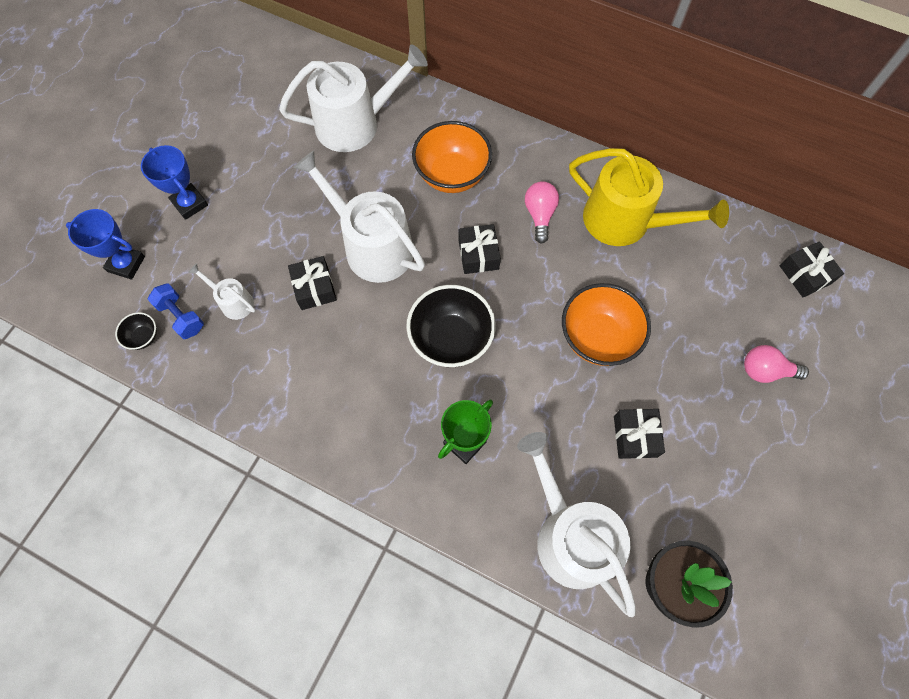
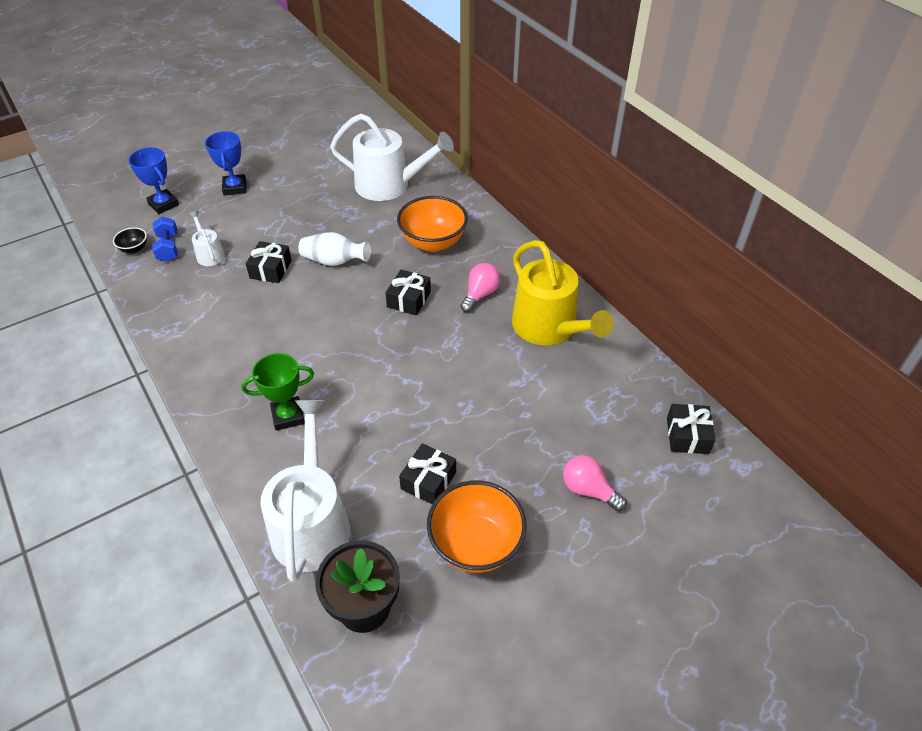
camera: 30 degrees right, 20 degrees down
(372, 246) = (334, 261): white watering can -> white vase
(451, 339) = (339, 344): black bowl -> none
(598, 338) = (457, 396): orange bowl -> orange bowl (475, 544)

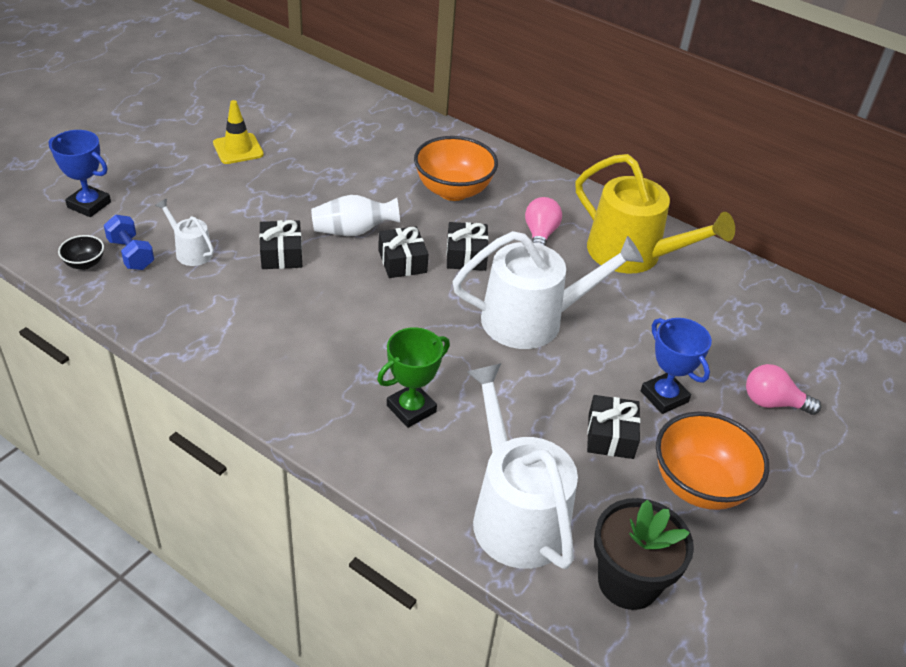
camera: 25 degrees left, 5 degrees down
(235, 187) = (172, 170): blue trophy -> blue trophy (664, 396)
(291, 178) = (238, 149): none -> yellow traffic cone
(389, 185) = (362, 138): white watering can -> white watering can (532, 320)
(687, 435) = (828, 328): black gift -> black gift (402, 261)

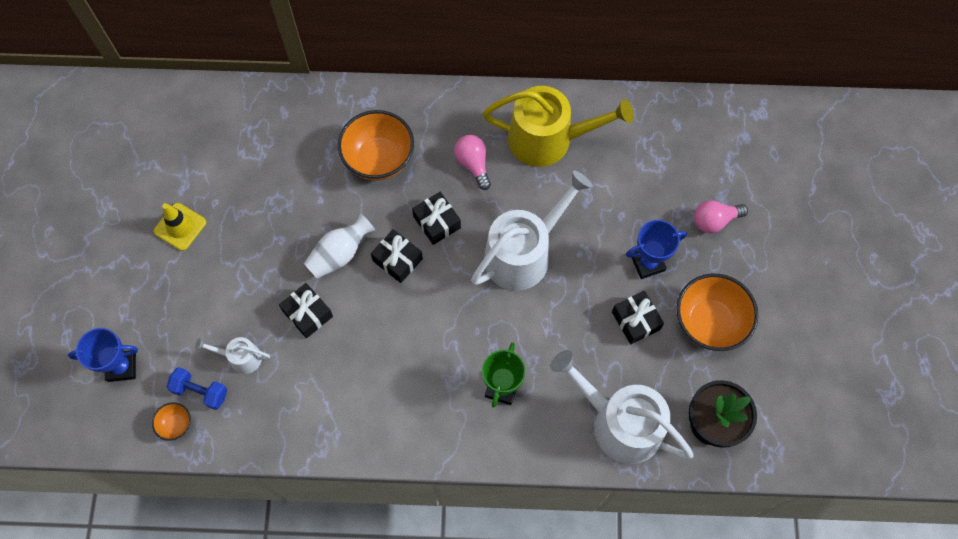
camera: 30 degrees left, 25 degrees up
(85, 264) = (176, 424): black bowl -> orange bowl
(664, 396) = (647, 263): blue trophy -> blue trophy turned 45 degrees counterclockwise

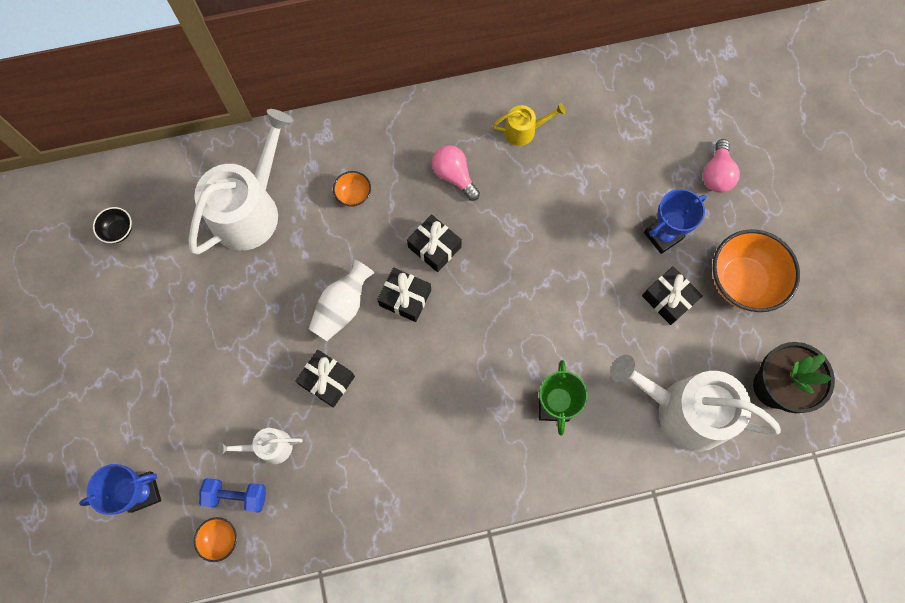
camera: 15 degrees left, 5 degrees up
(167, 140) = (119, 231): none -> black bowl
(180, 227) = (161, 321): yellow traffic cone -> none
(379, 159) = (354, 195): orange bowl -> orange bowl, size x0.46
(523, 253) = (534, 257): white watering can -> white watering can (250, 209)
(548, 139) = (524, 130): yellow watering can -> yellow watering can, size x0.47
(714, 221) = (716, 174): pink light bulb -> pink light bulb turned 45 degrees counterclockwise

